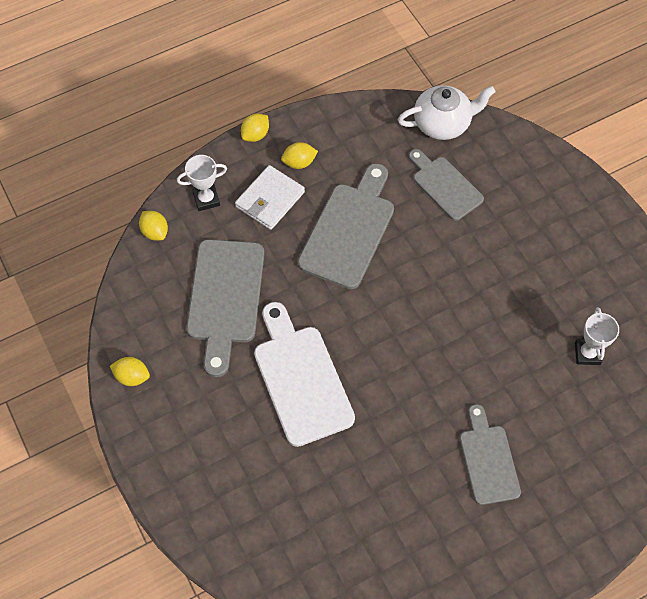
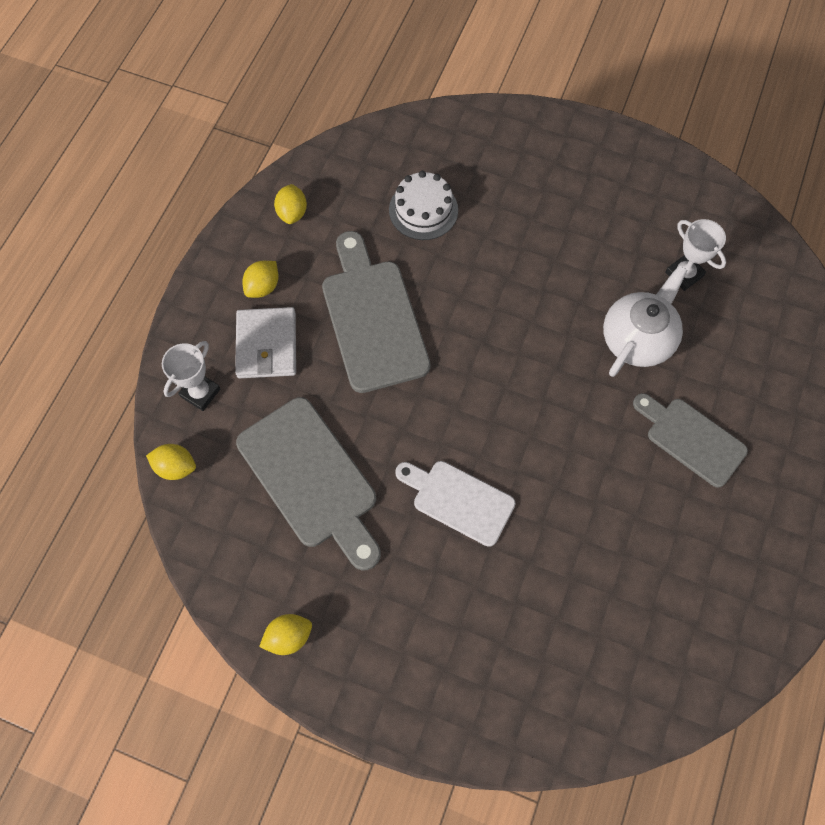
camera: 40 degrees left, 5 degrees up
(255, 135) = (192, 290): yellow lemon -> yellow lemon (292, 213)
(301, 379) = (458, 500): white cutting board -> white cutting board, size x0.64
(442, 123) = (368, 152): white teapot -> white teapot (637, 338)
(445, 185) = (423, 210): grey cutting board -> white cake

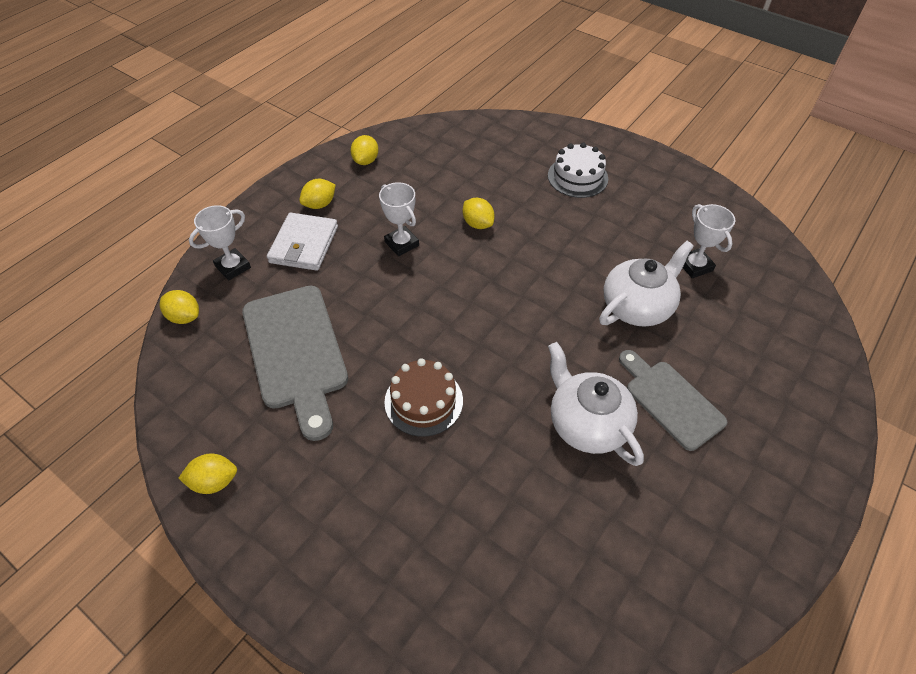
camera: 15 degrees right, 15 degrees down
(373, 318) = (402, 244): grey cutting board -> white trophy
(423, 210) = (474, 178): white cake -> white cake (577, 177)
(446, 273) = (478, 224): none -> yellow lemon
(458, 500) = (423, 401): white cutting board -> brown cake
(620, 484) = (587, 423): none -> white teapot

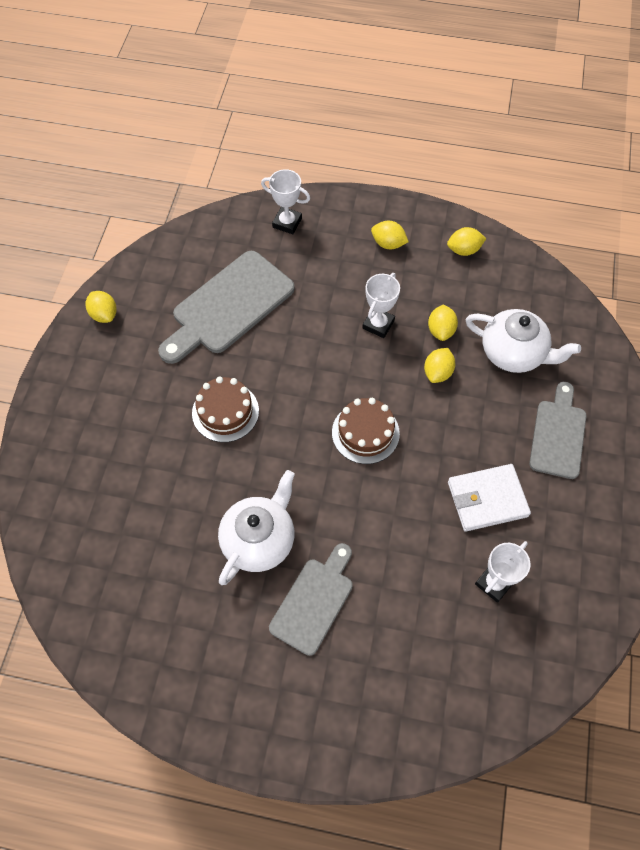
camera: 65 degrees right, 10 degrees up
(184, 317) = (225, 221): yellow lemon -> yellow lemon (441, 330)
(304, 244) = (336, 256): white wallet -> white wallet (487, 499)
(511, 296) = (365, 433): none -> brown cake
(577, 177) = (558, 435): white cake -> grey cutting board
(637, 306) = (410, 543): white teapot -> white teapot (513, 353)

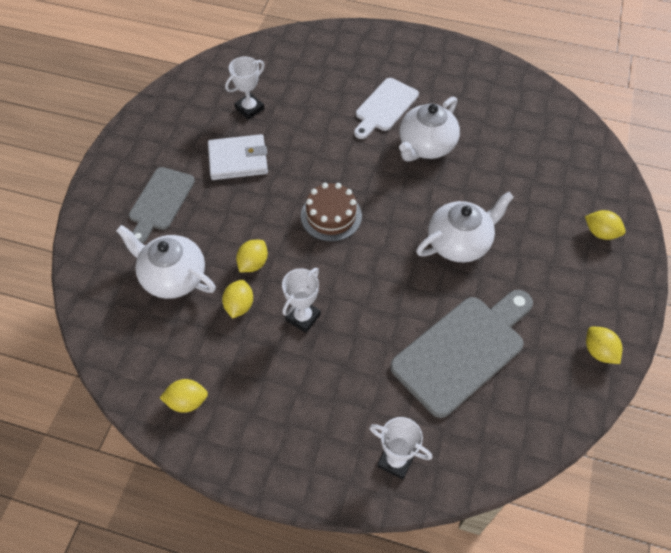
camera: 175 degrees left, 5 degrees down
(225, 412) = (459, 243): brown cake -> white teapot
(314, 601) = (384, 107): grey cutting board -> white cutting board
(388, 244) = (274, 418): yellow lemon -> yellow lemon (600, 233)

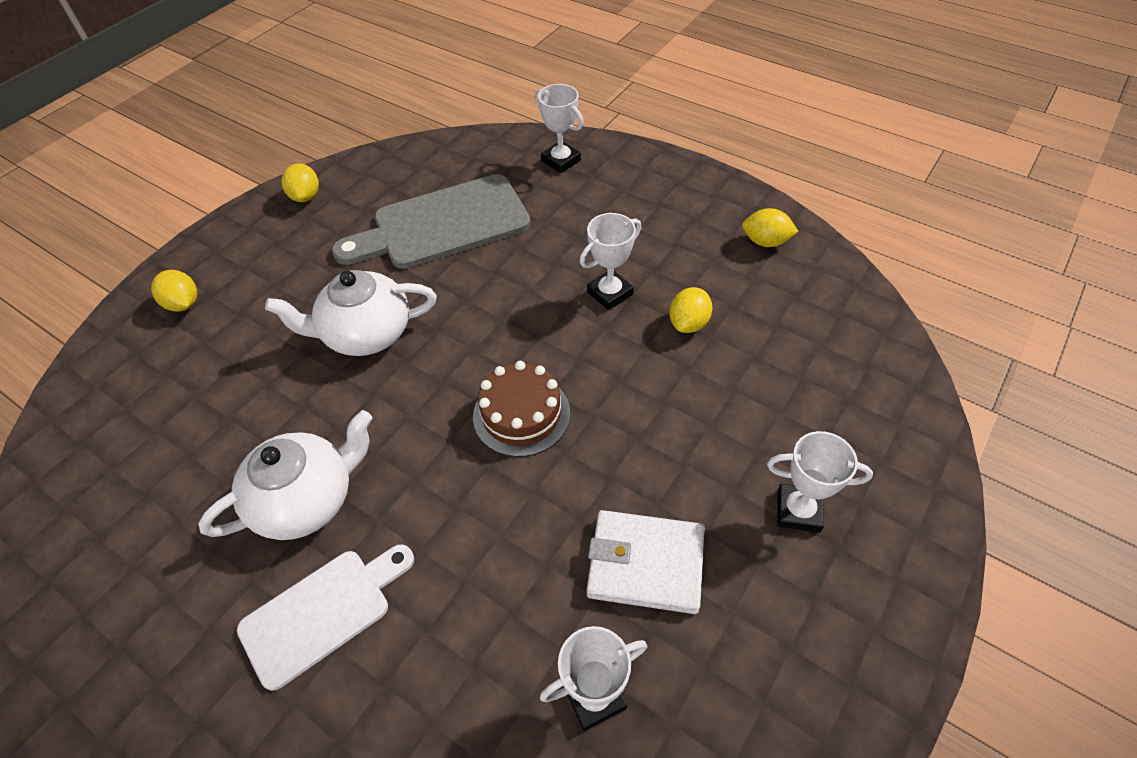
camera: 160 degrees left, 5 degrees down
(160, 202) = (798, 511): grey cutting board -> white trophy
(173, 277) = (778, 380): white teapot -> none
(253, 263) = (658, 372): yellow lemon -> none

